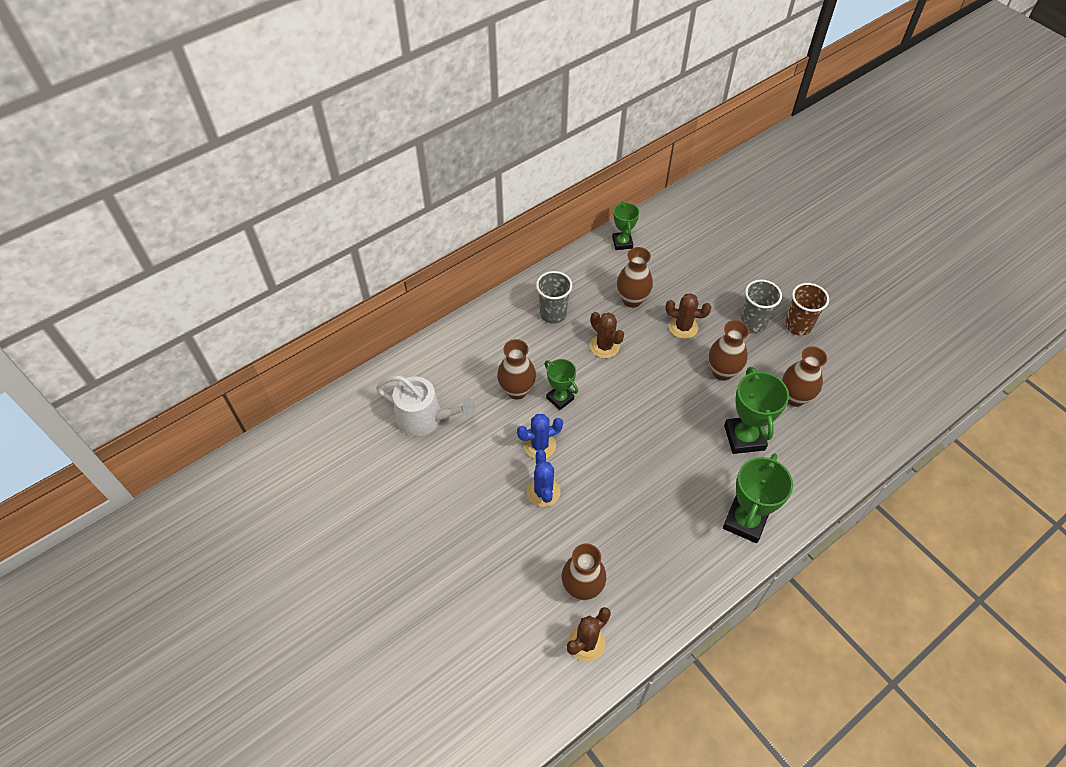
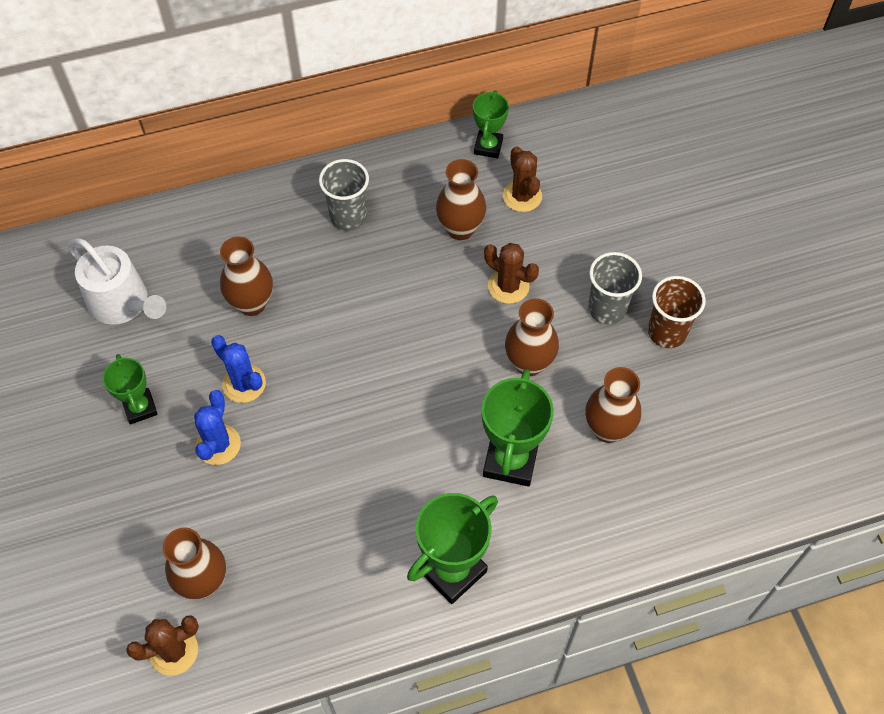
camera: 20 degrees right, 5 degrees up
(539, 445) = (244, 384): blue cactus -> blue cactus turned 45 degrees clockwise
(560, 398) = (300, 331): green trophy -> green trophy (140, 408)
(604, 346) = (392, 280): brown cactus -> brown cactus (522, 196)

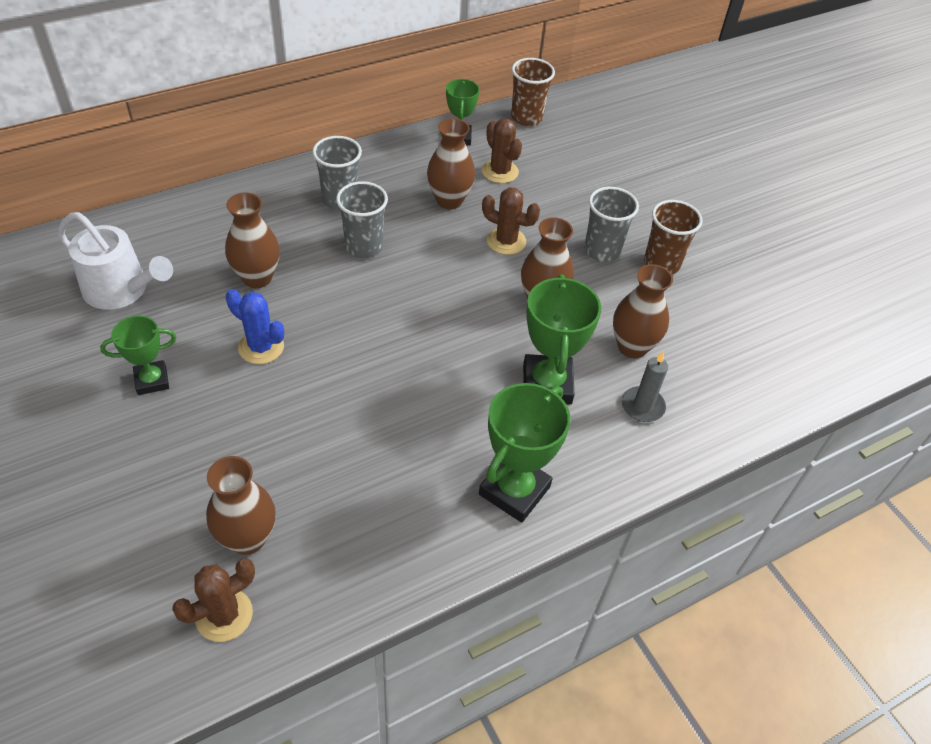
camera: 15 degrees left, 10 degrees down
(140, 408) = (152, 380): green trophy -> green trophy turned 75 degrees counterclockwise
(218, 445) = (243, 405): blue cactus -> none
(362, 278) = (364, 247): none -> grey cup
(568, 125) = (526, 118): none -> brown cup
(600, 498) = (642, 406): none -> grey candle

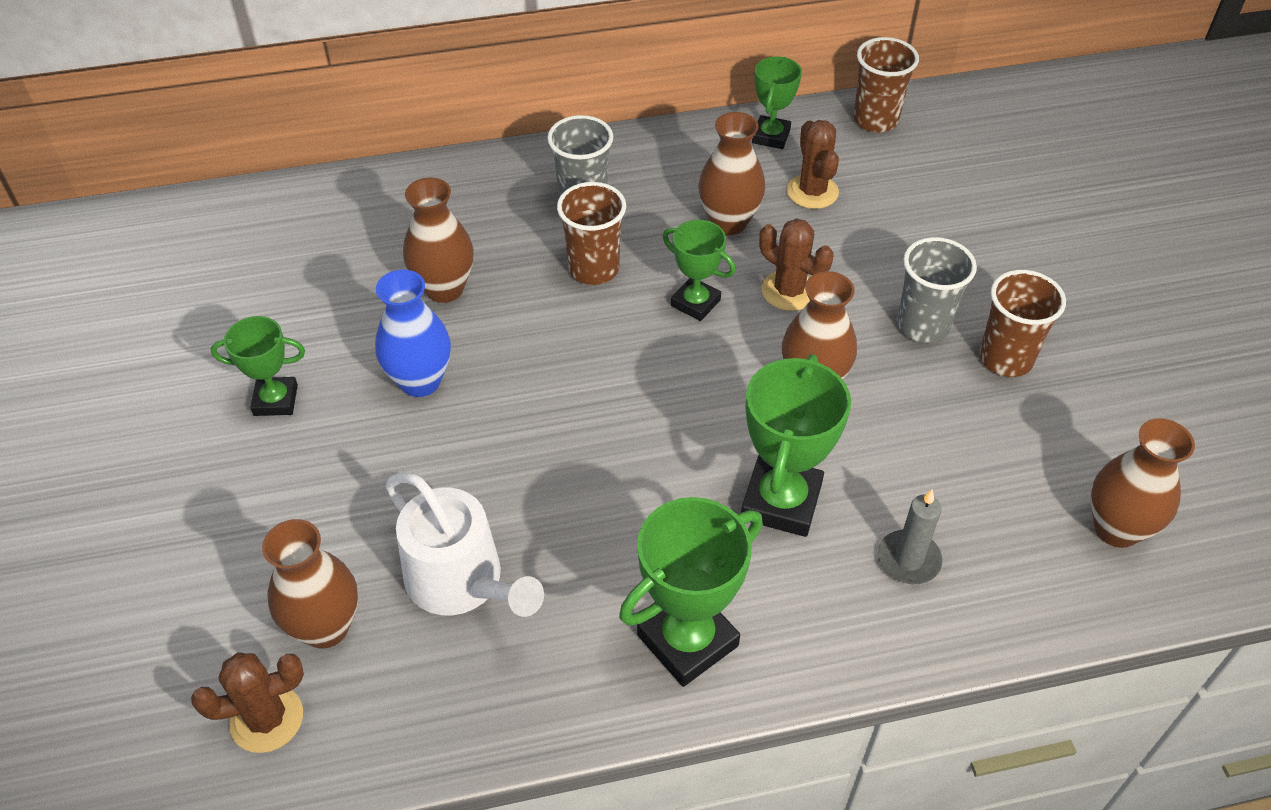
camera: 20 degrees right, 0 degrees up
(121, 290) = (276, 278): white watering can -> white watering can (461, 581)
(261, 347) = (420, 381): blue cactus -> blue vase
(364, 247) = (593, 269): grey cup -> brown cup
(444, 259) = (695, 303): none -> green trophy
(632, 347) = (921, 472): brown vase -> brown vase (1116, 529)

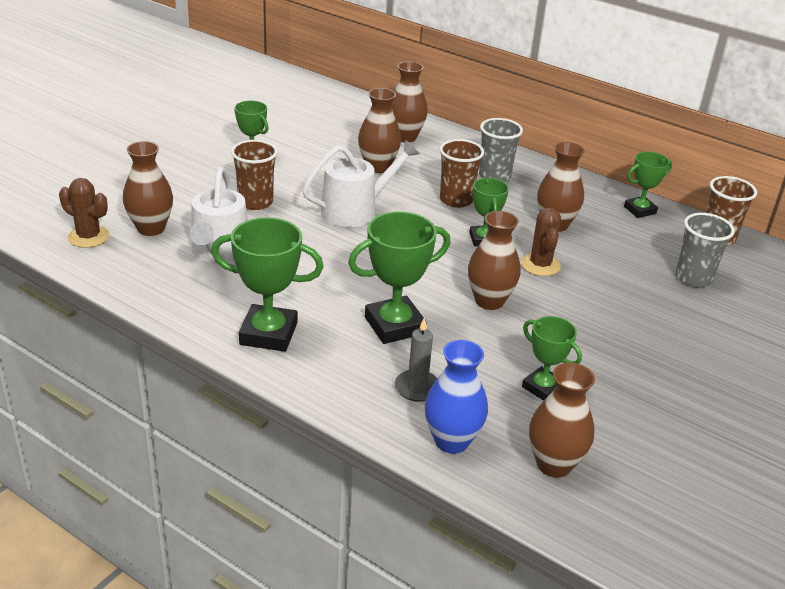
camera: 45 degrees right, 15 degrees down
(407, 215) = (405, 137): none -> brown vase
(420, 381) = (315, 187): blue vase -> blue vase (451, 441)
(515, 377) = (355, 210): none -> white watering can
(812, 192) = (624, 241): brown cactus -> none
(922, 325) = (591, 322): grey cup -> grey cup (693, 278)
(994, 448) = (542, 387): none -> green trophy
(1005, 359) = (617, 364): brown cup -> brown cup (255, 202)

